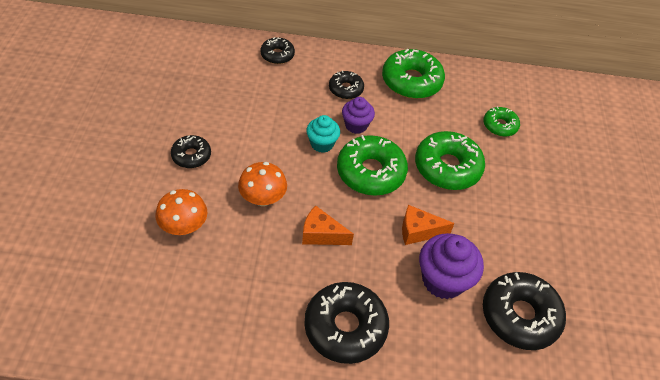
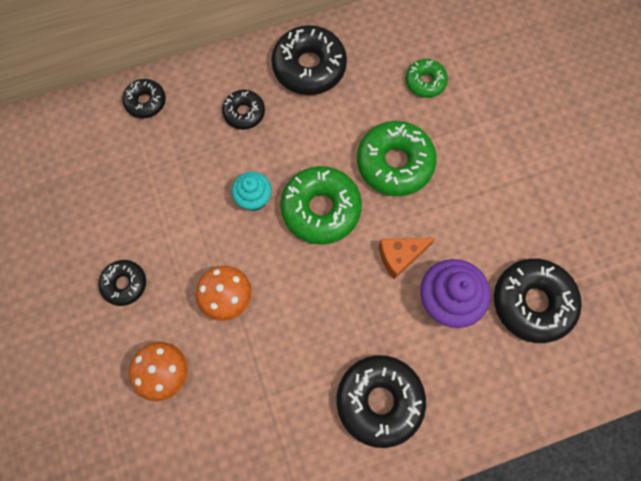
camera: 20 degrees left, 20 degrees up
(321, 234) = (307, 310): orange cheese -> none
(356, 125) = (278, 156): purple cupcake -> none
(411, 81) = (309, 67): green donut -> black donut

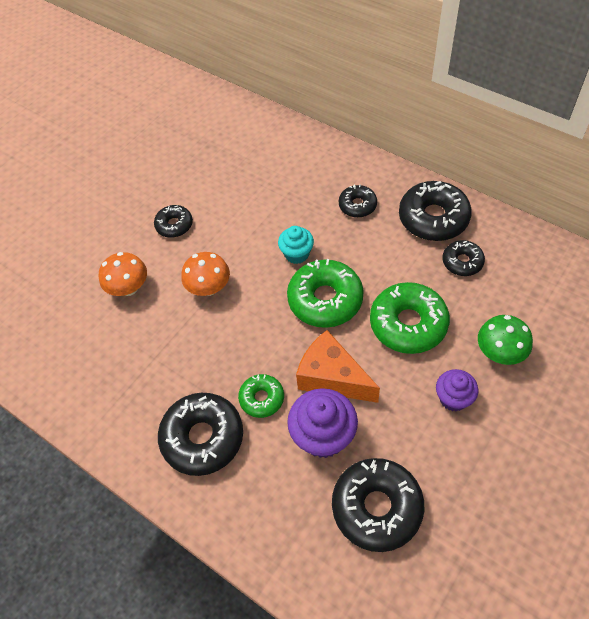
camera: 60 degrees right, 15 degrees down
(146, 102) = (313, 149): black donut -> black donut (462, 262)
(400, 256) = (332, 377): orange cheese -> orange cheese, size x1.53
(425, 82) = (501, 299): green donut -> green donut (262, 398)
(469, 119) = (499, 352): none -> green mushroom
(483, 181) = (453, 398): none -> purple cupcake

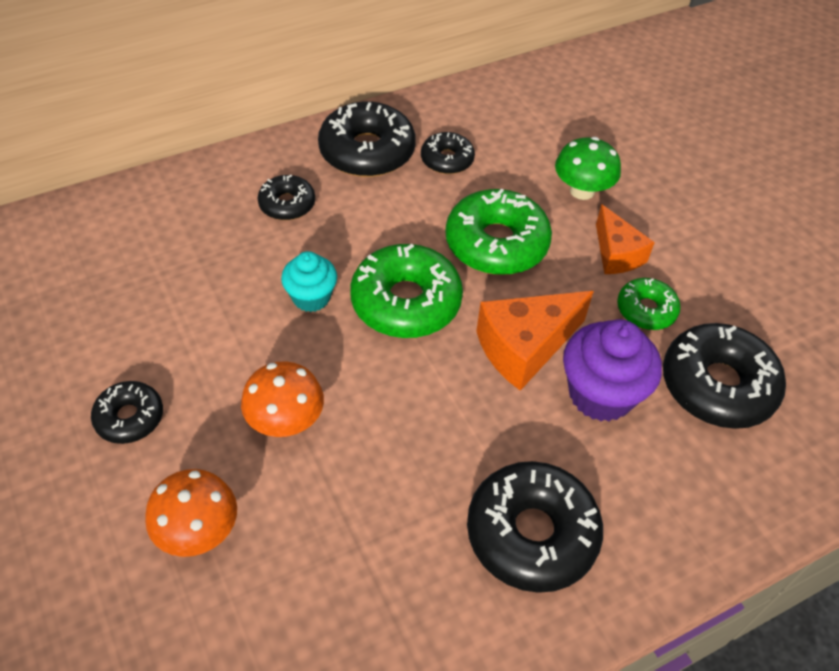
camera: 70 degrees left, 5 degrees down
(262, 398) = (510, 436): green donut -> green donut (646, 310)
(453, 398) = (616, 254): purple cupcake -> orange cheese

